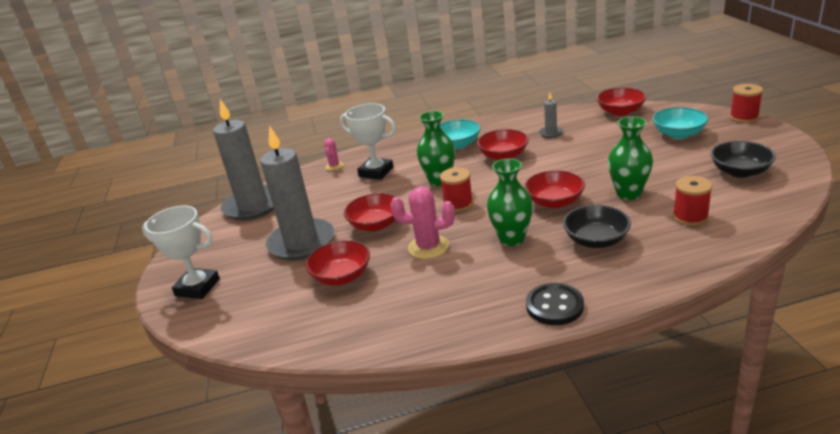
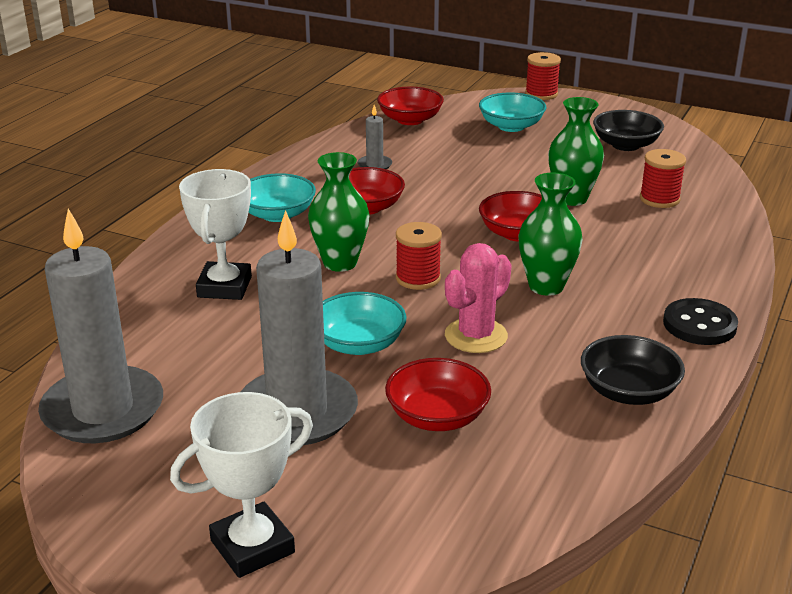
camera: 55 degrees left, 0 degrees up
(334, 166) = (136, 305): pink cactus -> none
(375, 224) = (358, 344): red bowl -> turquoise bowl
(376, 172) = (224, 287): white trophy -> white trophy turned 60 degrees counterclockwise
(596, 240) = (624, 252): black bowl -> black bowl (628, 391)

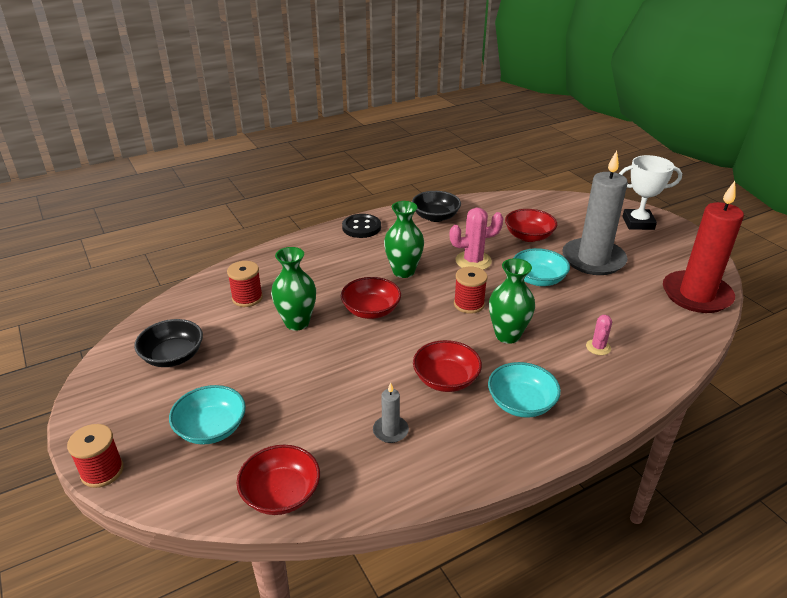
camera: 145 degrees left, 5 degrees up
(103, 410) = (696, 295): grey candle -> red candle
(224, 287) = (598, 347): white trophy -> pink cactus

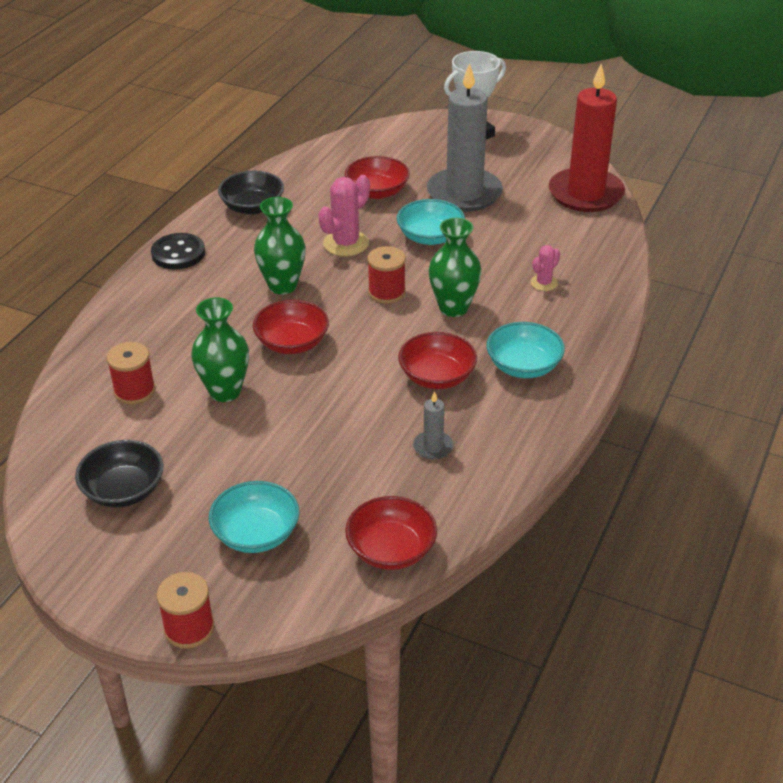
camera: 35 degrees left, 5 degrees up
(598, 347) = (544, 283): pink cactus -> pink cactus turned 60 degrees clockwise

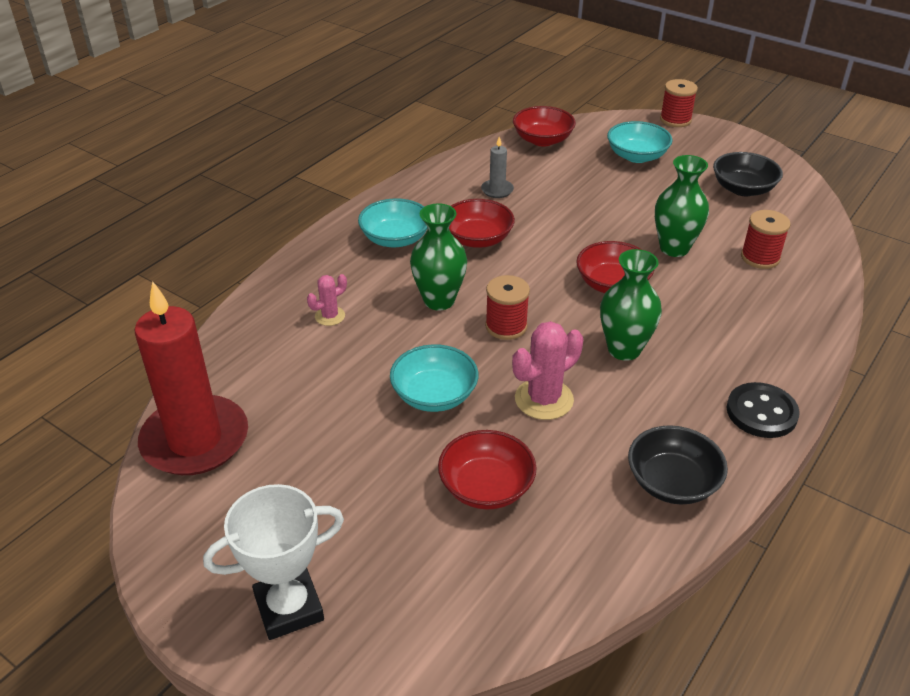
camera: 170 degrees left, 0 degrees up
(464, 193) = (361, 465): grey candle -> none

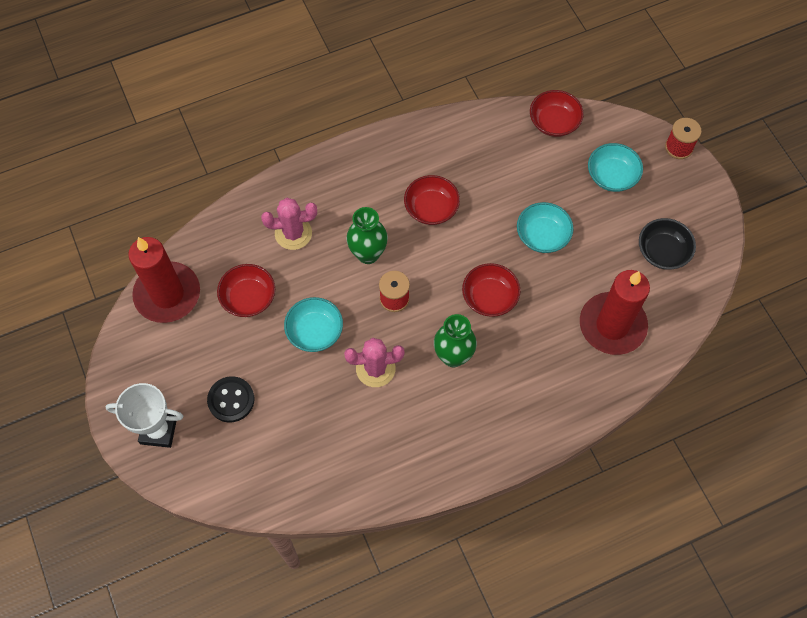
camera: 30 degrees right, 25 degrees up
(330, 316) = (293, 233): pink cactus -> pink cactus, size x1.76
(395, 239) = (377, 180): turquoise bowl -> turquoise bowl (542, 235)
(486, 487) = (300, 412): red bowl -> red bowl (248, 298)
(497, 190) = (479, 164): grey candle -> none
(672, 482) = (403, 466): black bowl -> none
(674, 248) = (559, 286): green vase -> none
(760, 257) = (612, 325): red spool -> red candle
(761, 412) = (497, 449): black button -> black button (231, 400)

